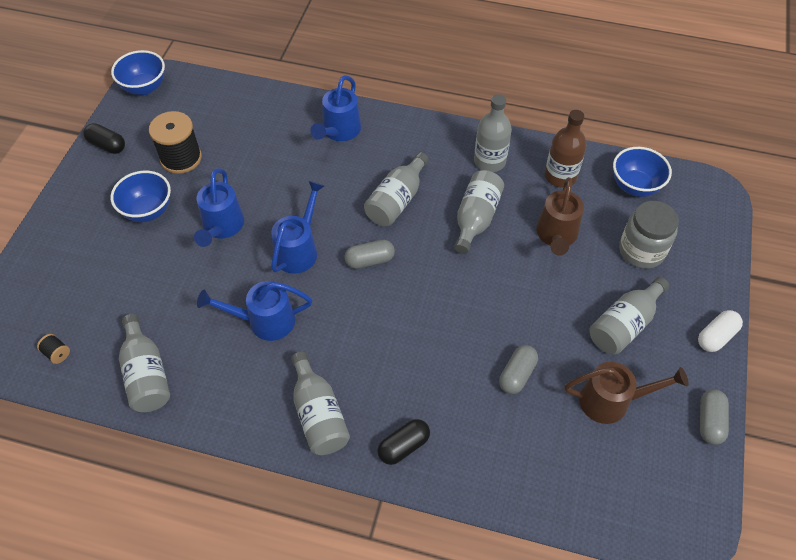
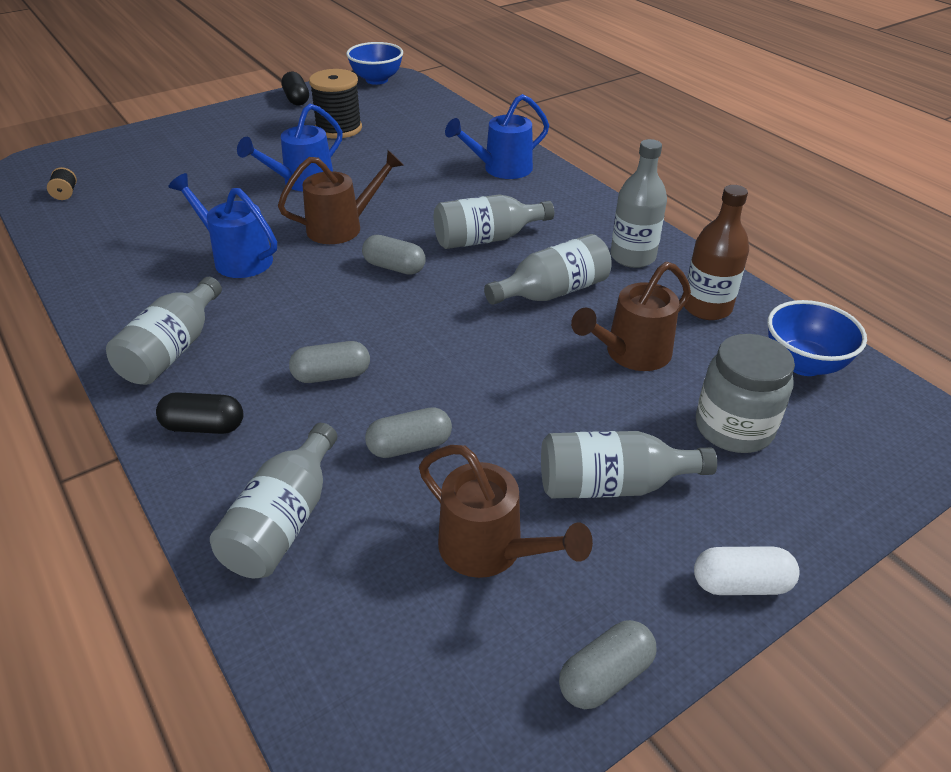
camera: 40 degrees right, 15 degrees down
(147, 374) = (97, 240): grey bottle -> grey bottle (284, 521)
(148, 211) = (264, 146): blue bowl -> none
(299, 249) = (342, 227): blue watering can -> brown watering can
(428, 362) = (331, 375): none -> grey capsule

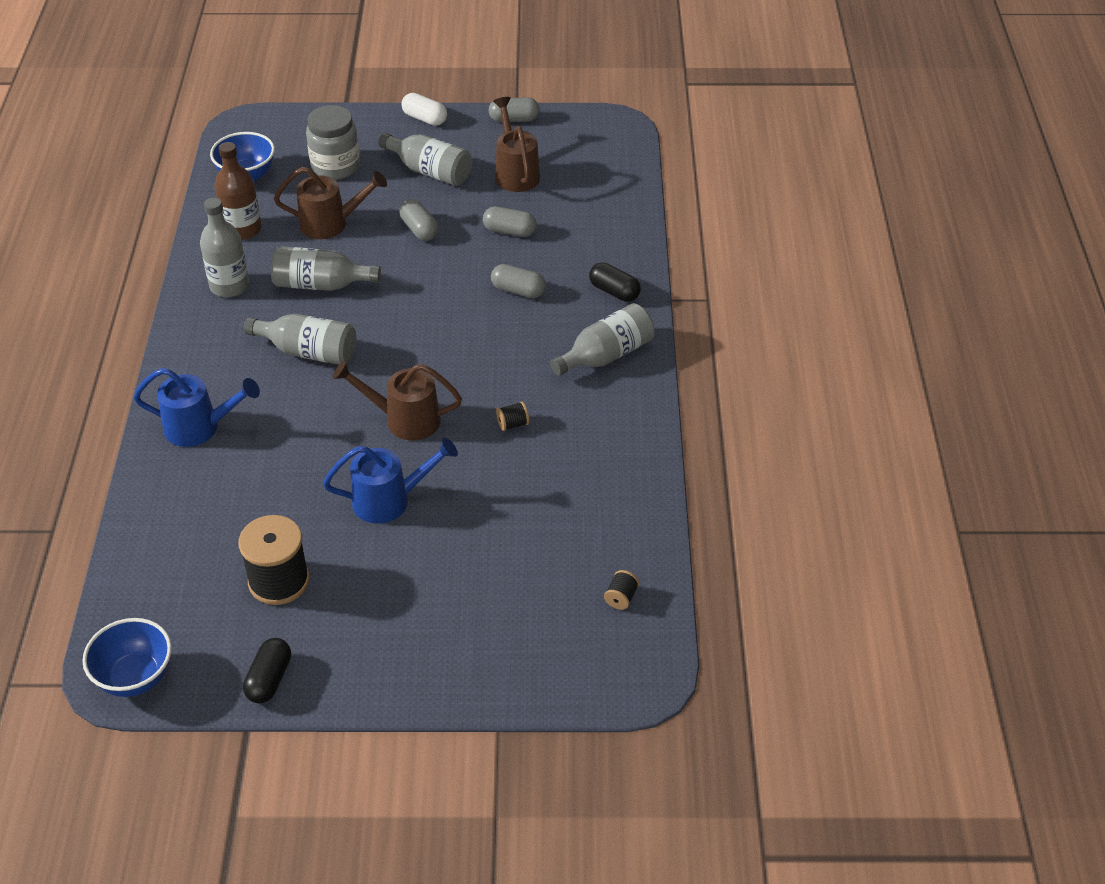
camera: 145 degrees left, 5 degrees up
(236, 258) = (512, 424): blue watering can -> black spool
(284, 521) = (601, 224): grey bottle -> none
(394, 267) = (403, 357): grey capsule -> grey capsule (419, 229)

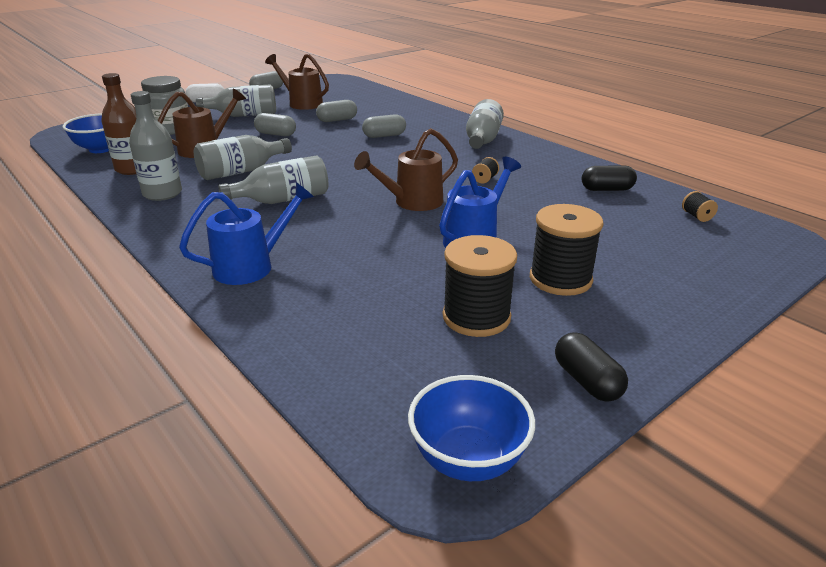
camera: 40 degrees left, 15 degrees down
(387, 587) = (560, 279): none -> black spool
(614, 291) = (440, 121): black capsule -> black capsule (607, 189)

